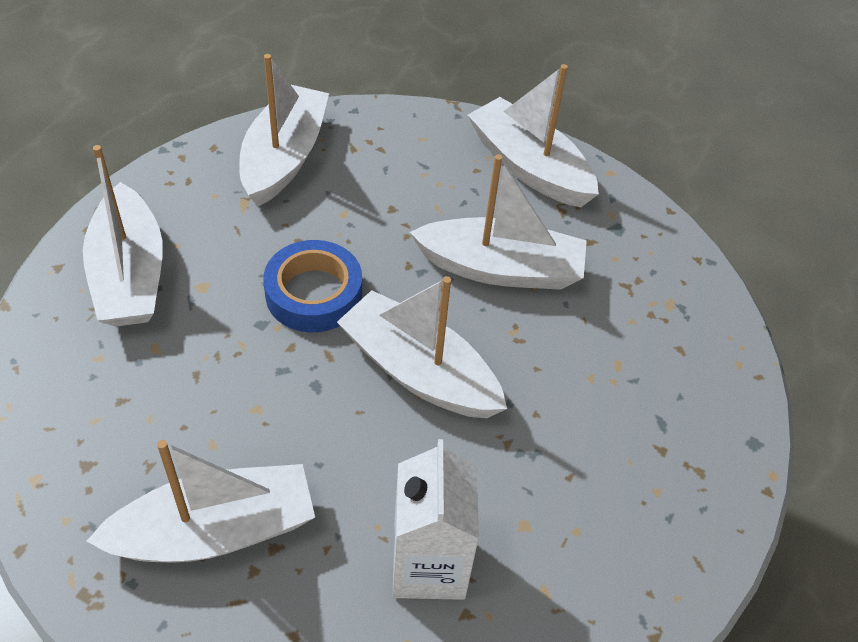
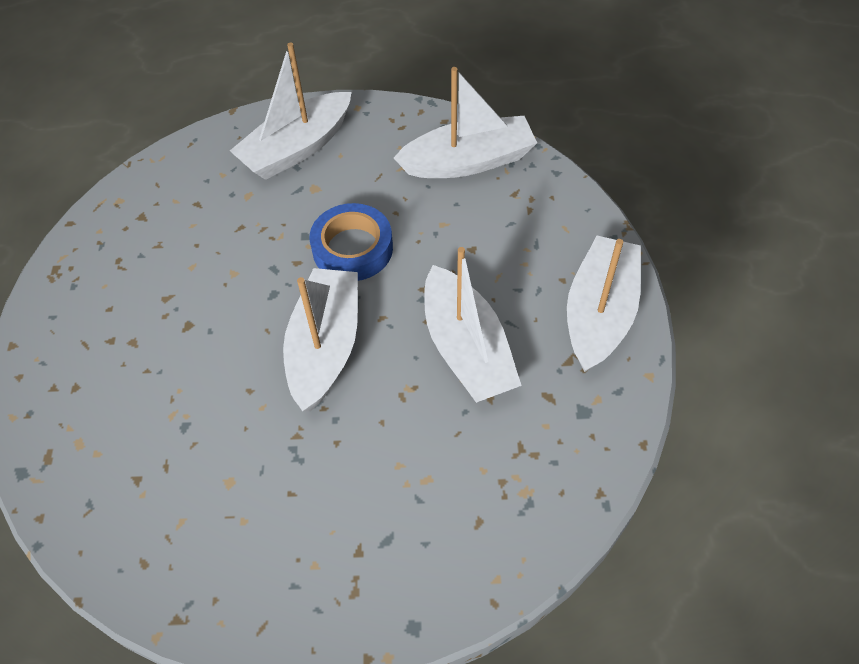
camera: 65 degrees right, 5 degrees up
(215, 531) = (128, 304): white boat -> none
(429, 564) = (164, 436): white carton -> none

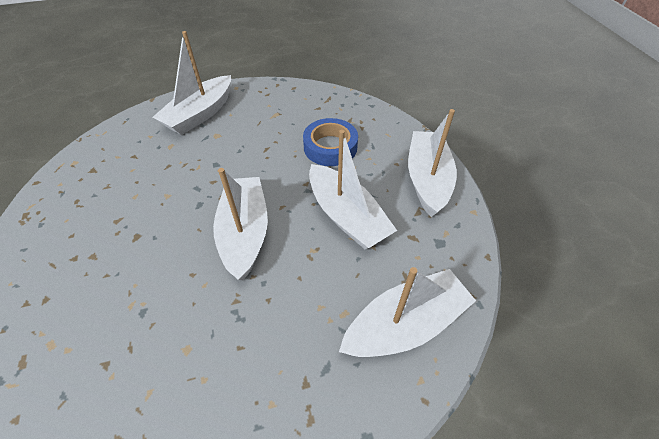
camera: 15 degrees left, 5 degrees down
(352, 248) = (251, 167): blue tape -> blue tape (330, 147)
(468, 161) = (315, 107): white boat -> white boat (405, 324)

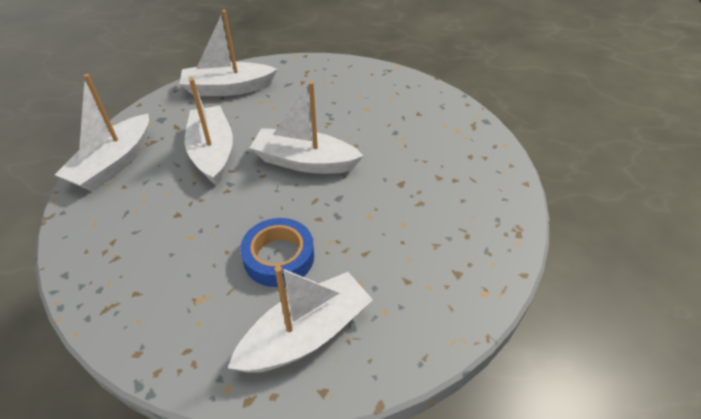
camera: 160 degrees left, 5 degrees down
(245, 233) = (305, 162): white boat -> white boat turned 90 degrees clockwise
(330, 147) = (171, 224): blue tape -> blue tape (279, 257)

